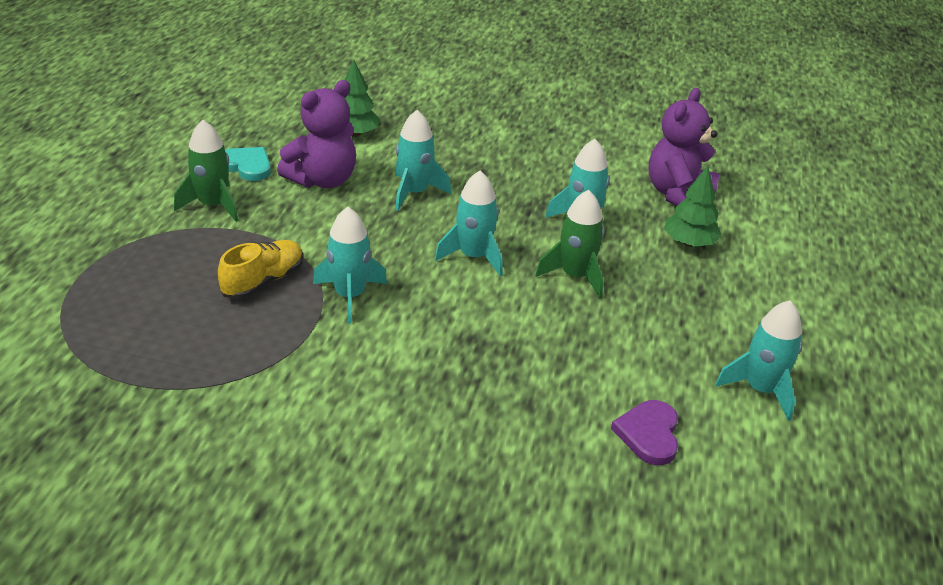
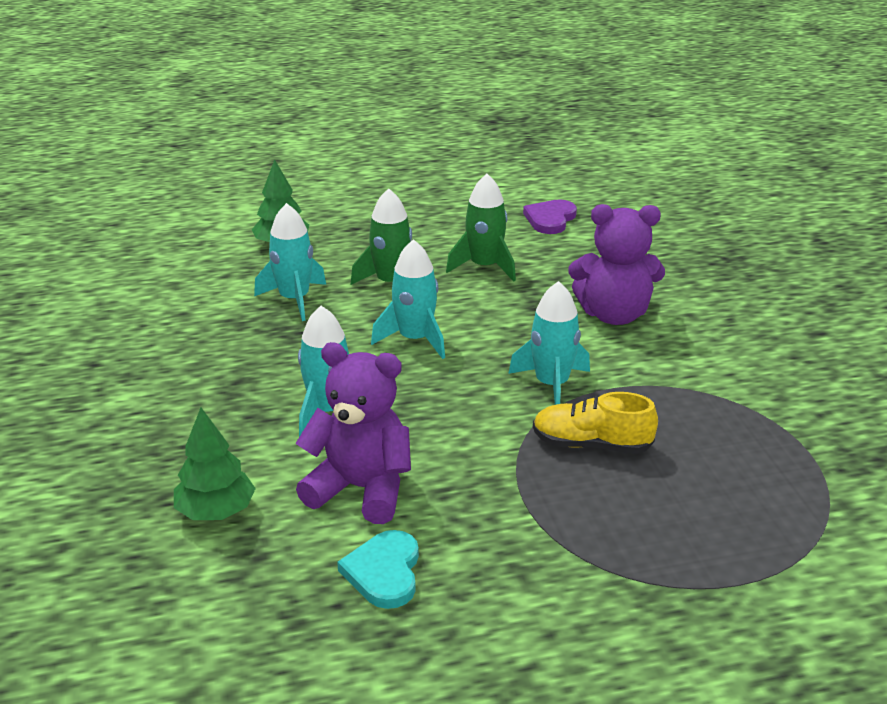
camera: 115 degrees left, 5 degrees down
(213, 205) = (501, 553): green rocket -> green rocket (484, 267)
(649, 434) = (550, 219): purple heart -> purple heart turned 135 degrees clockwise
(678, 195) = (195, 263): purple teddy bear -> purple teddy bear (614, 315)
(760, 389) = (455, 192): turquoise rocket -> none

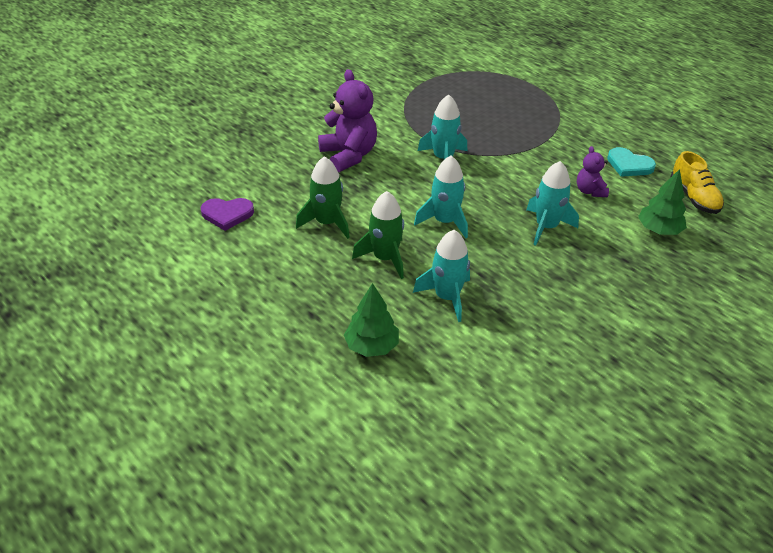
camera: 120 degrees left, 10 degrees up
(361, 489) = (590, 191): purple teddy bear -> purple teddy bear, size x0.54
(384, 572) = (629, 165): turquoise heart -> turquoise heart turned 60 degrees clockwise
(591, 444) = (482, 134): yellow shoe -> yellow shoe (694, 197)

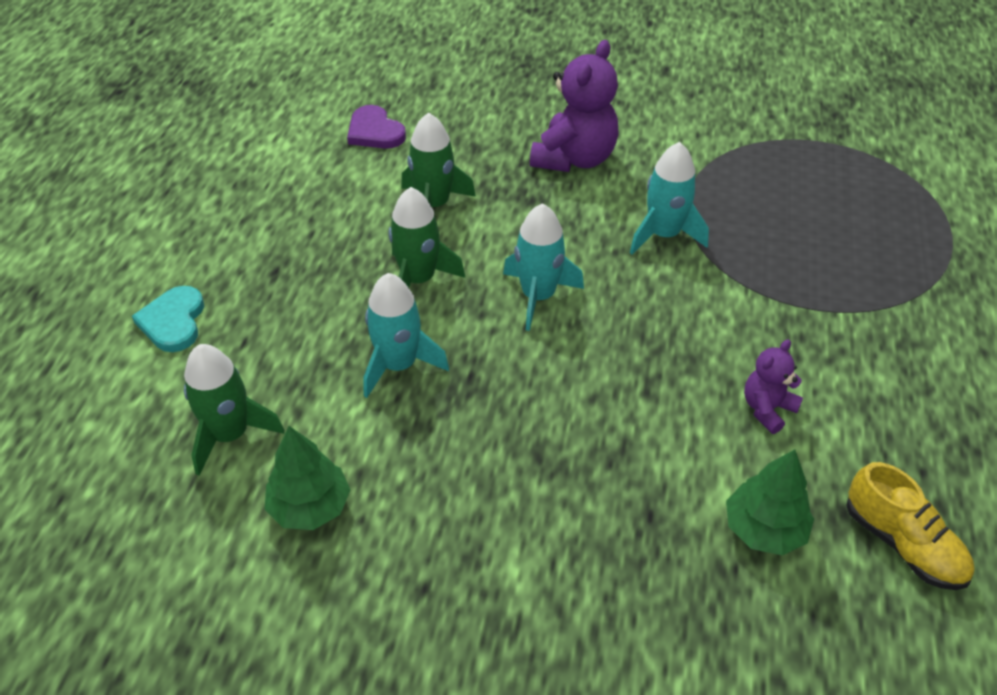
camera: 55 degrees right, 5 degrees up
(371, 346) = (262, 342): green tree -> green tree (310, 507)
(438, 393) = (230, 434): none -> green rocket
(546, 227) = (632, 397): turquoise rocket -> none
(629, 165) = (888, 427): turquoise heart -> turquoise heart (173, 321)
(694, 197) = (902, 544): yellow shoe -> yellow shoe turned 75 degrees counterclockwise

